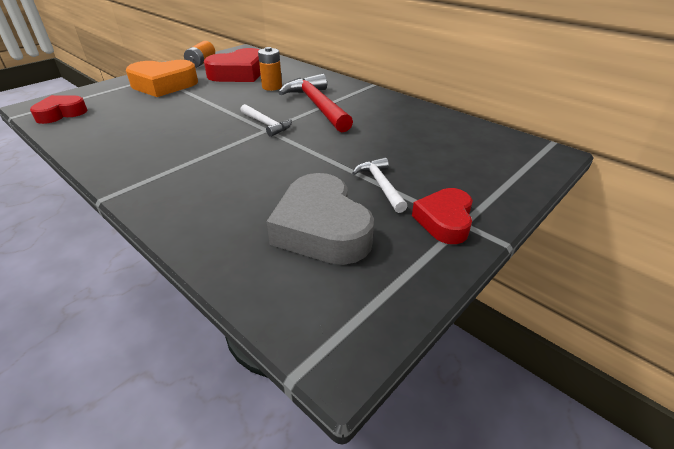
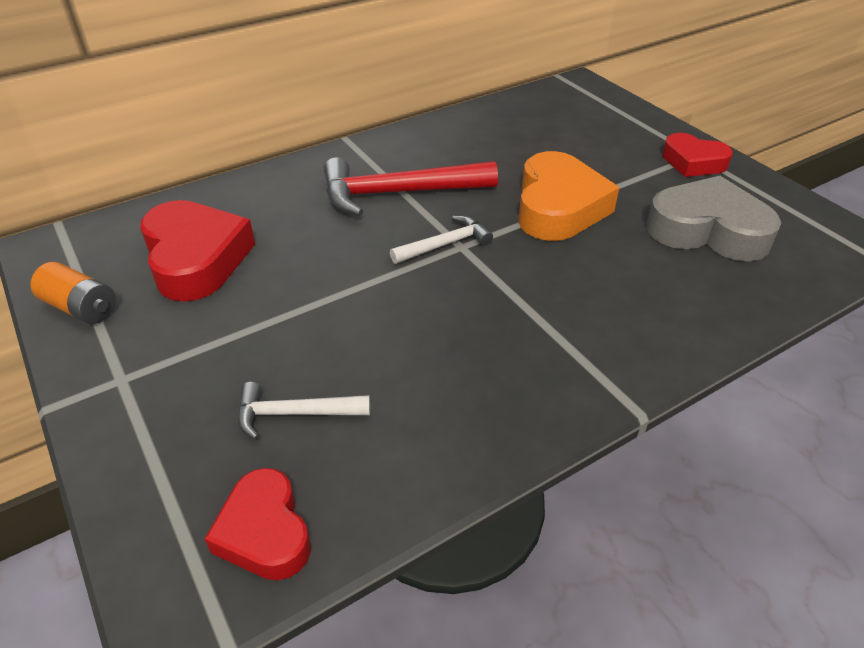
camera: 75 degrees left, 5 degrees up
(163, 85) = (187, 364): orange heart -> orange heart (558, 207)
(272, 87) = (294, 226): orange battery -> none
(321, 229) = (707, 230): grey heart -> grey heart turned 150 degrees counterclockwise
(381, 185) = (628, 183): white hammer -> white hammer (295, 413)

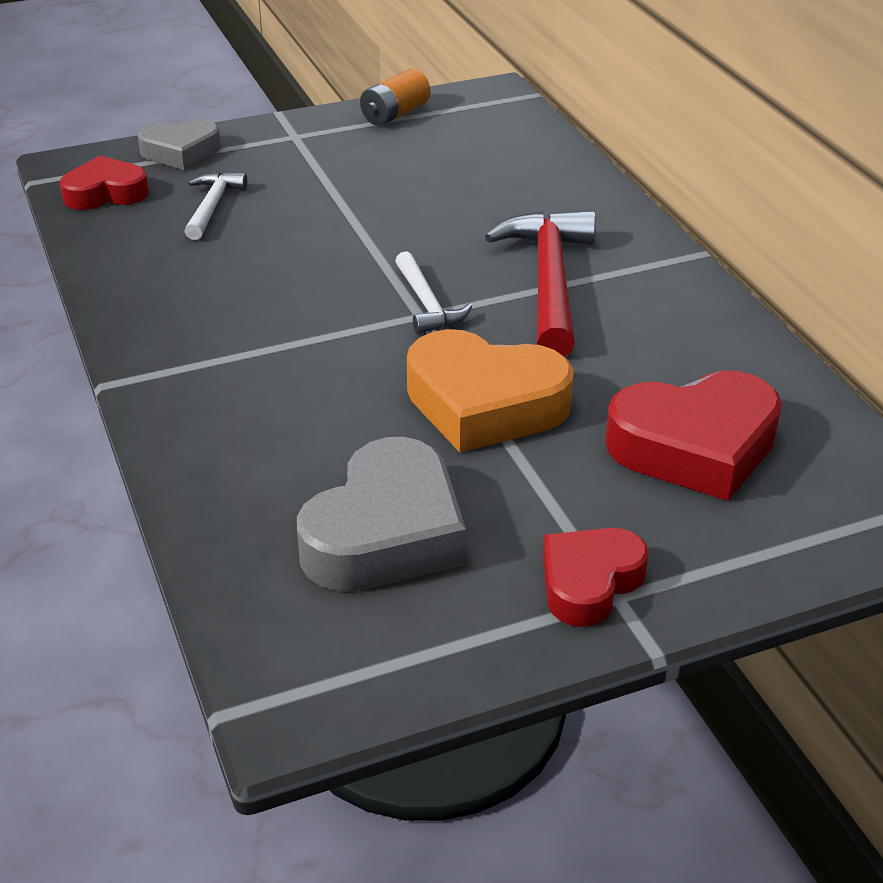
camera: 100 degrees right, 5 degrees down
(150, 480) = (181, 152): none -> grey heart
(196, 259) = (450, 160): red heart -> red heart (695, 447)

